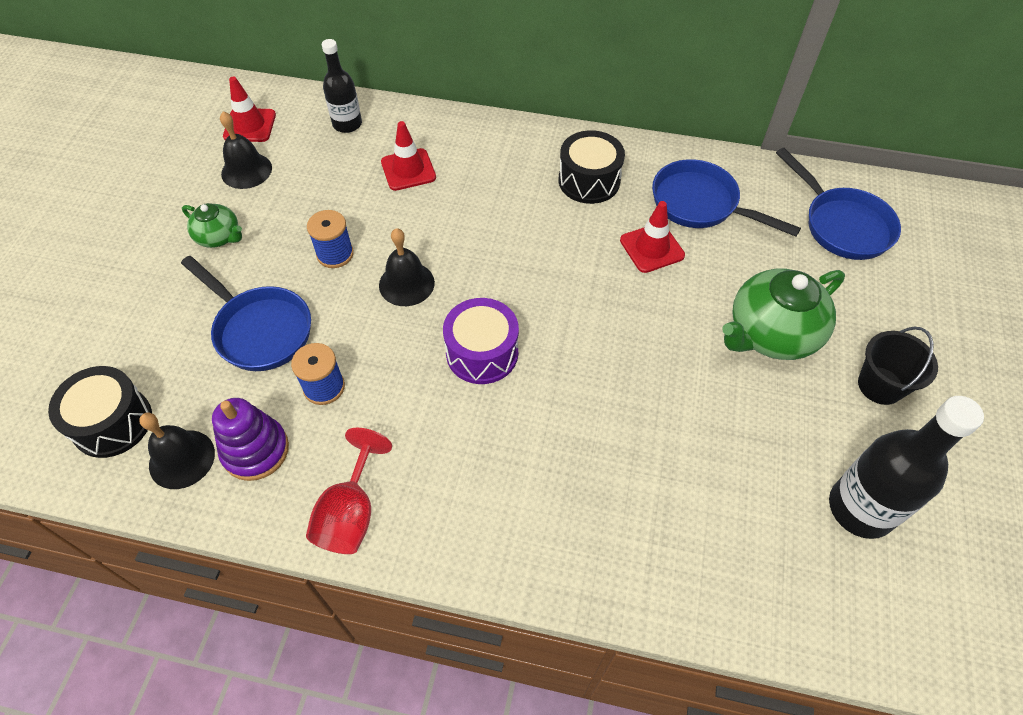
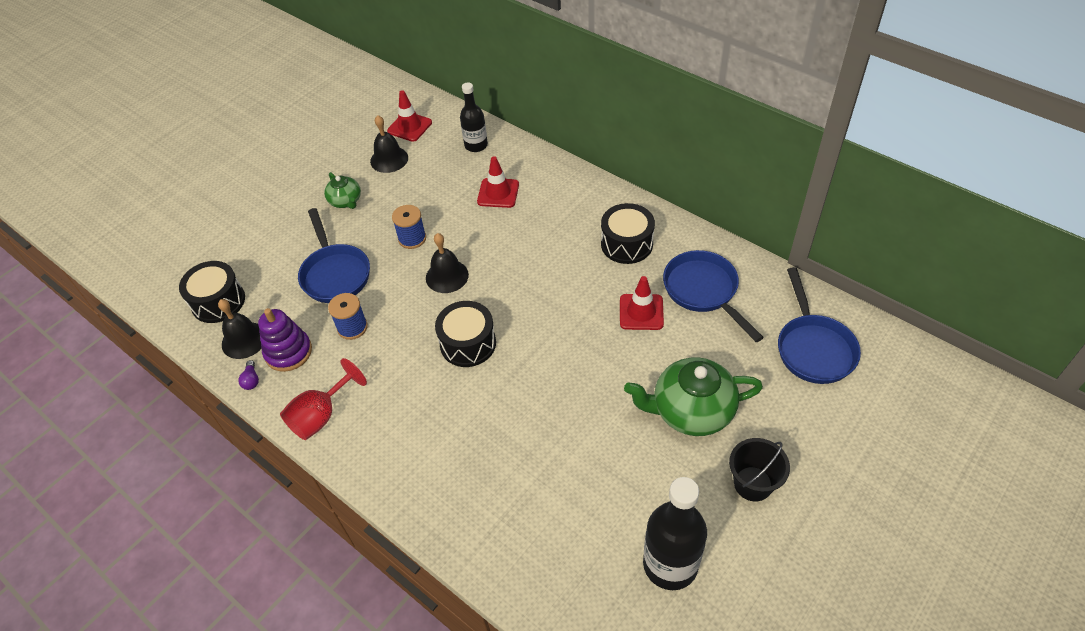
camera: 30 degrees right, 5 degrees down
(224, 507) = (251, 380): none -> purple light bulb
(482, 353) = (468, 343): purple drum -> black drum

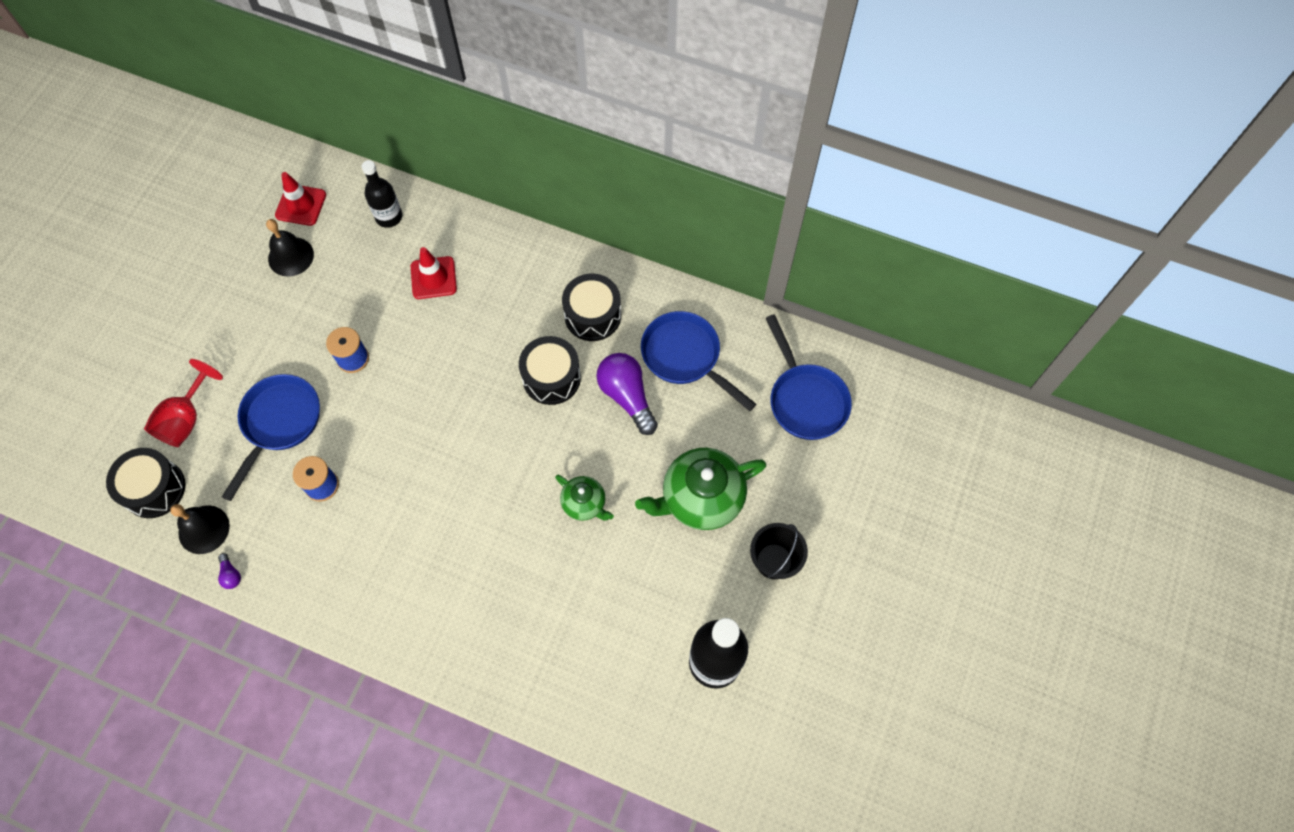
camera: 20 degrees left, 15 degrees up
(288, 352) = (260, 532): purple stacking toy -> none
(321, 415) = (323, 596): red goblet -> red goblet (186, 419)
(335, 274) = (279, 423): blue pan -> blue pan turned 120 degrees counterclockwise
(346, 201) = (258, 325): green teapot -> green teapot (584, 503)
(447, 276) = (407, 398): black bell -> none
(468, 343) = (455, 475): black drum -> black drum (551, 378)
(641, 312) = (627, 396): red traffic cone -> purple light bulb

